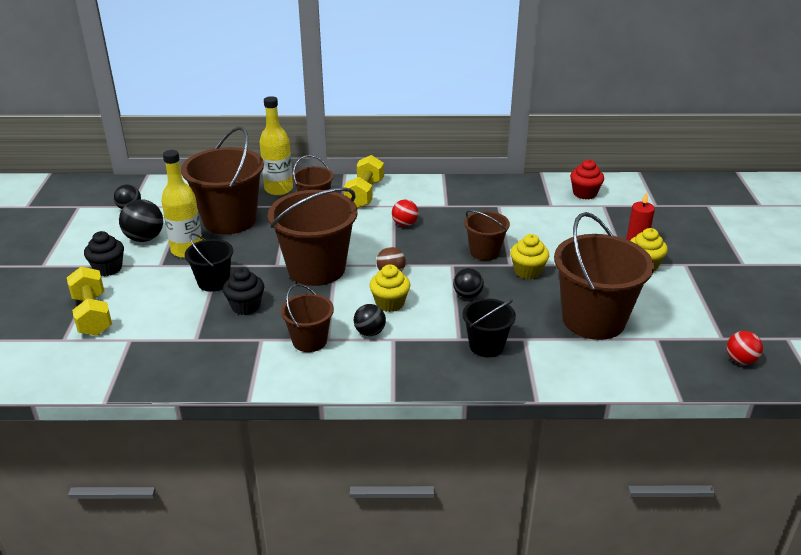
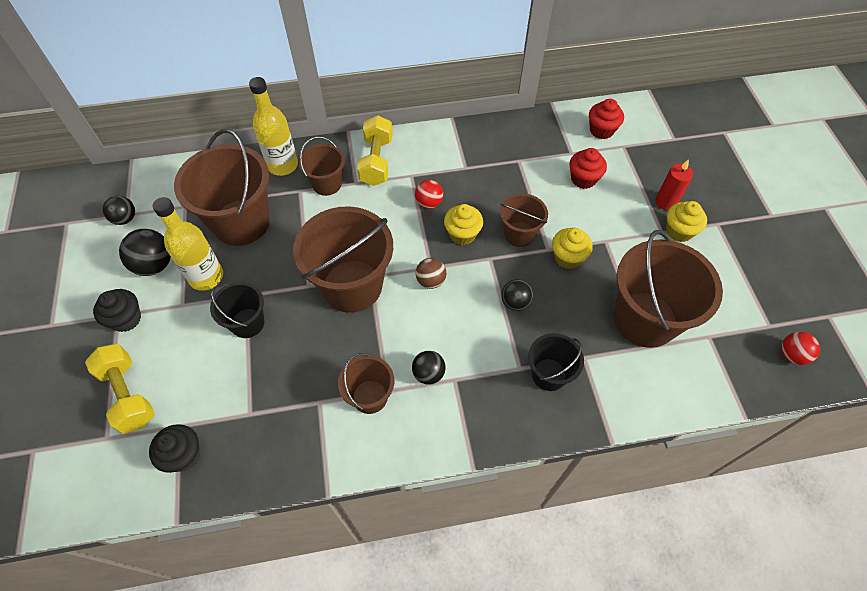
camera: 10 degrees left, 25 degrees up
(246, 306) = (291, 355): black cupcake -> black cupcake (183, 455)
(390, 303) = (439, 327): yellow cupcake -> yellow cupcake (462, 234)
(558, 223) = (583, 179): none -> red cupcake

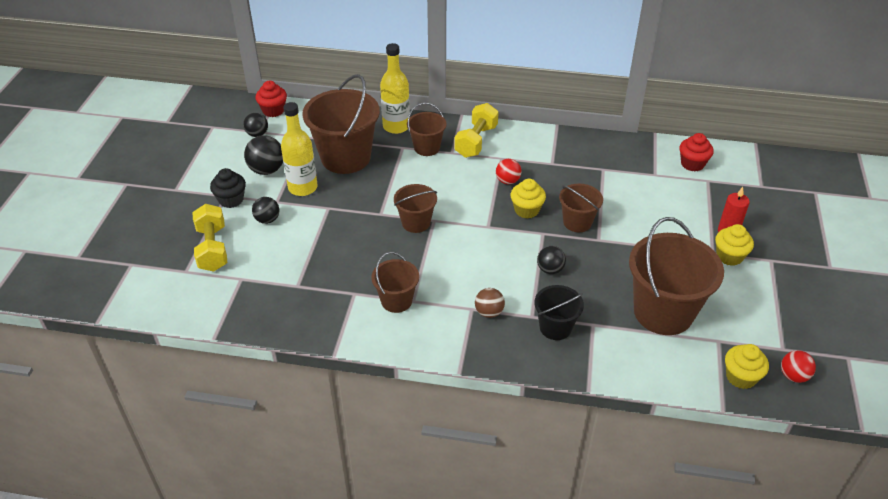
camera: 20 degrees right, 15 degrees down
(183, 455) = (237, 298): black cupcake -> none
(247, 323) = (321, 226): black bucket -> none
(352, 286) = (416, 223): brown bucket -> brown bucket, size x0.53
(428, 374) = (452, 299): black ball -> black ball (267, 220)
(431, 281) = (483, 236): brown ball -> brown ball (489, 312)
(567, 257) = (613, 250): yellow cupcake -> yellow cupcake (741, 377)
(583, 179) = (656, 196): red cupcake -> red cupcake (273, 110)

